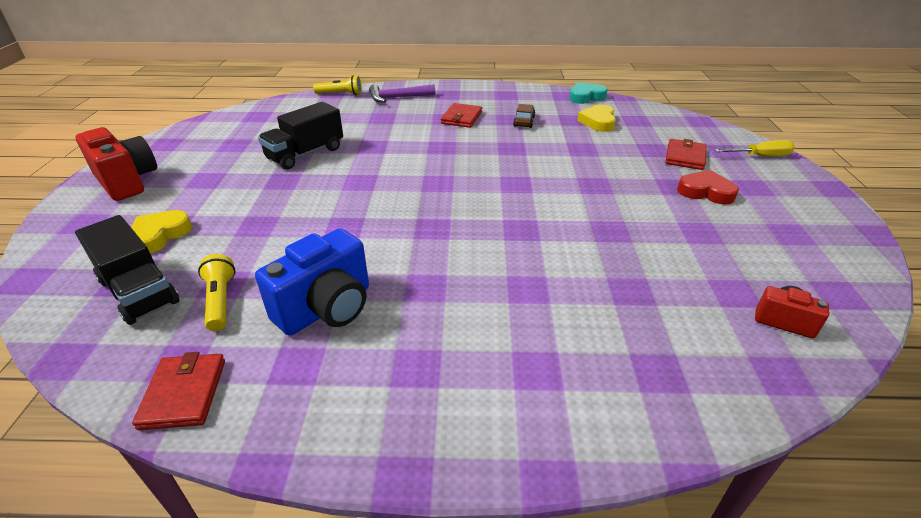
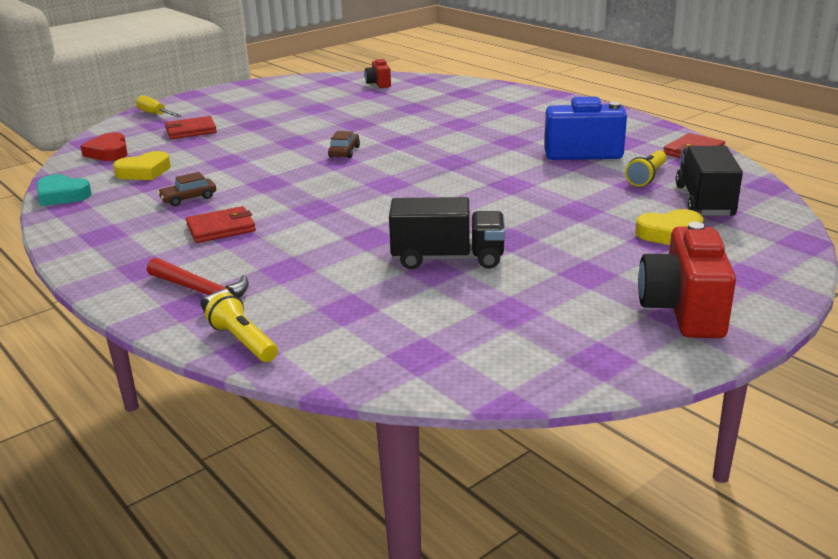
camera: 130 degrees left, 10 degrees down
(398, 98) = (201, 292): purple hammer -> red hammer
(533, 194) = (344, 152): none -> brown car
(705, 192) = (251, 116): red heart -> red heart (108, 152)

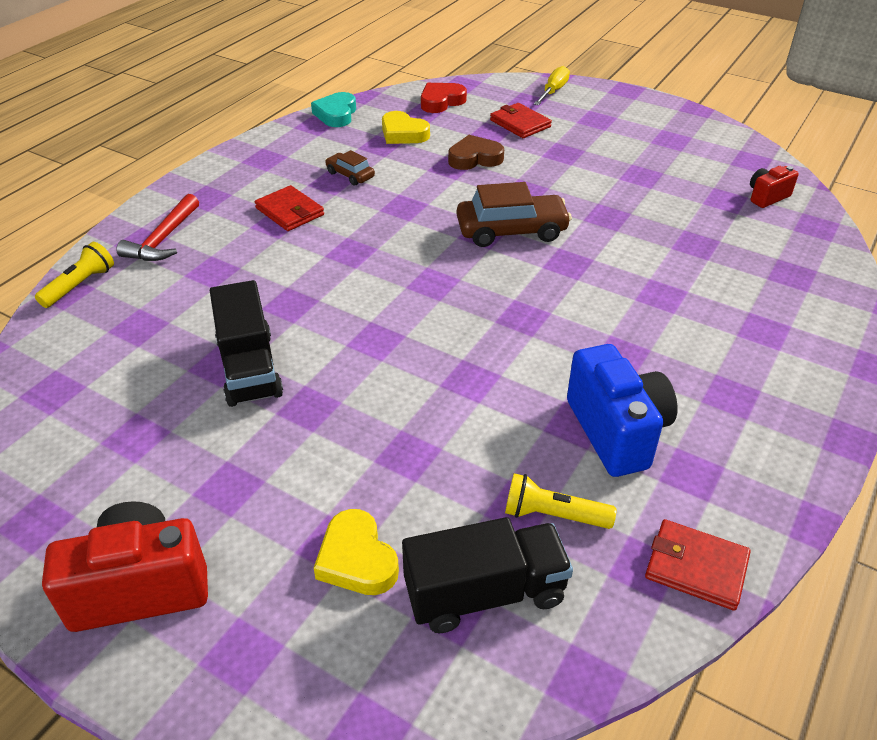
camera: 70 degrees right, 15 degrees up
(224, 151) = (474, 158): none -> brown heart
(344, 152) = (511, 231): brown car -> brown car, size x1.88

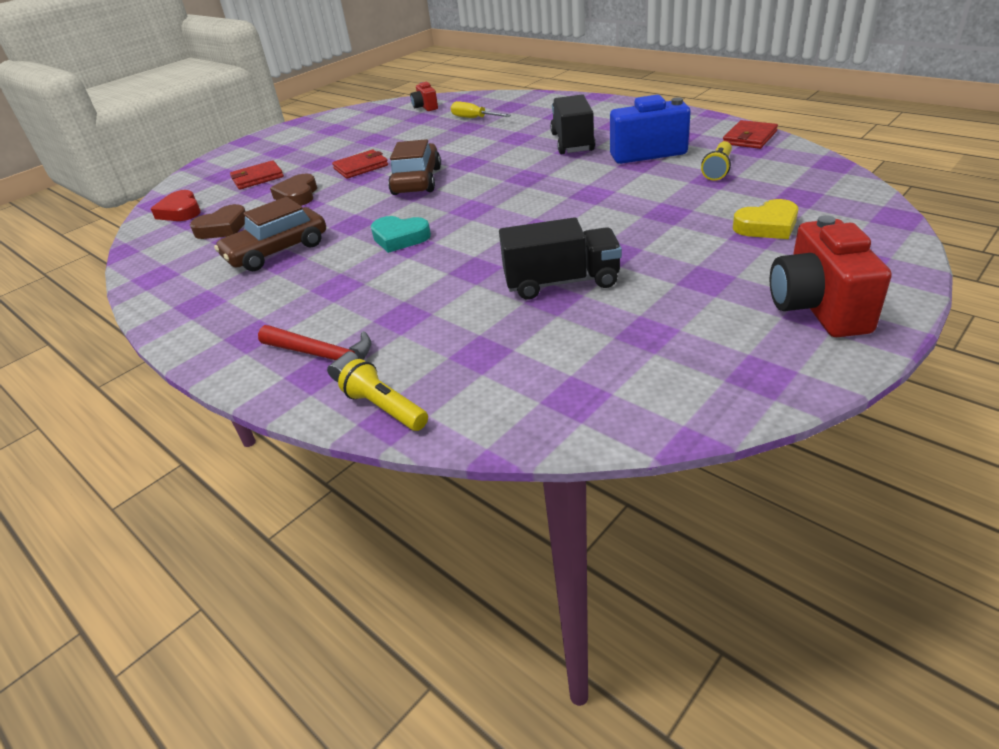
camera: 75 degrees left, 5 degrees down
(290, 211) = (320, 280): red wallet -> red wallet (361, 167)
(336, 114) = (145, 265): turquoise heart -> turquoise heart (400, 238)
(350, 175) = (277, 251): brown car -> brown car, size x1.88
(403, 133) = (223, 228): yellow heart -> brown heart
(484, 593) = (783, 187): black truck -> black truck (572, 142)
(553, 91) = (217, 165): yellow screwdriver -> yellow screwdriver (474, 118)

